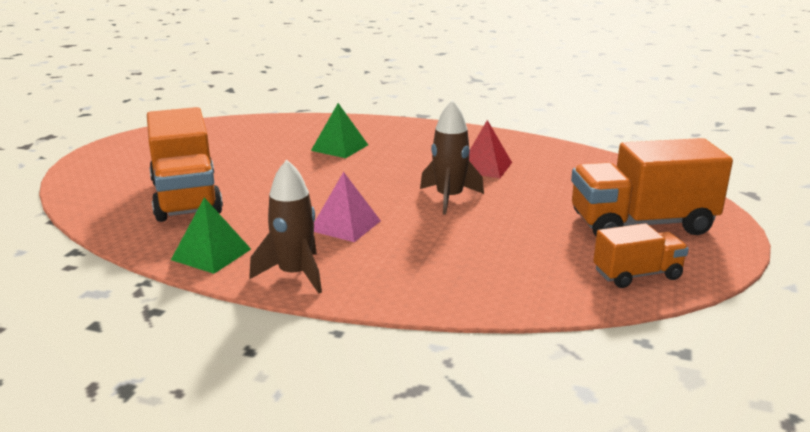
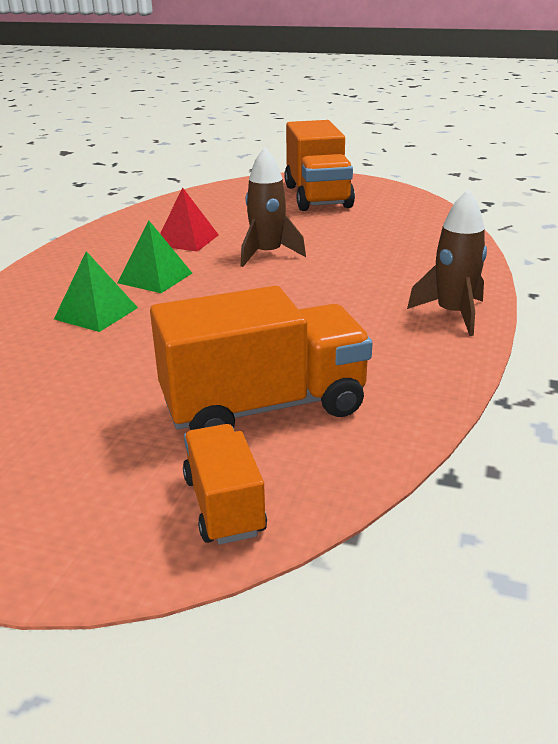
camera: 90 degrees left, 5 degrees up
(211, 254) = (428, 363): green pyramid -> green pyramid (155, 278)
(345, 225) = (338, 297): pink pyramid -> none
(637, 275) = (400, 203): orange truck -> orange truck (224, 505)

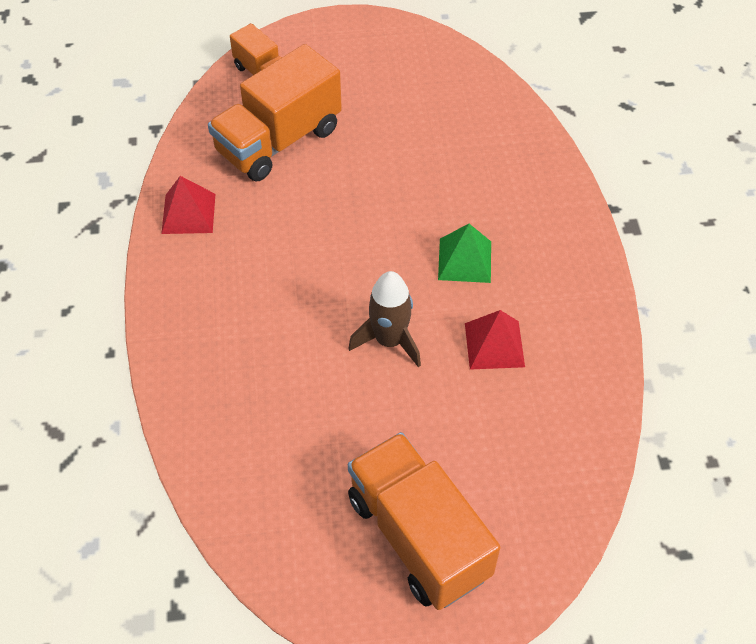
camera: 155 degrees right, 25 degrees up
(96, 313) = (467, 195): green pyramid -> none
(424, 364) = (188, 213): none -> red pyramid
(453, 314) = (178, 286): brown rocket -> none

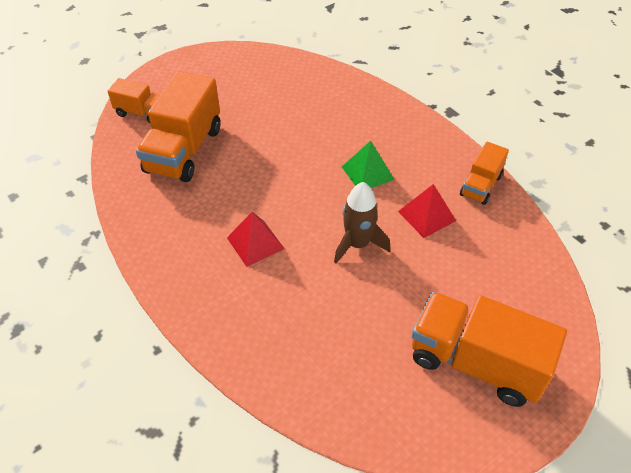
camera: 30 degrees left, 5 degrees down
(188, 213) = (150, 224): red pyramid -> red pyramid (255, 243)
(590, 338) = (480, 185): none -> orange truck

